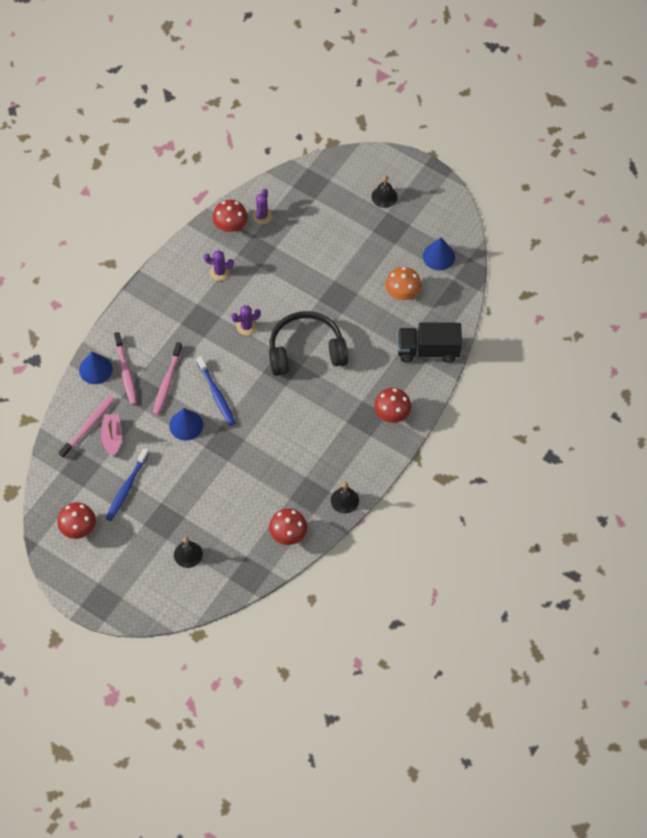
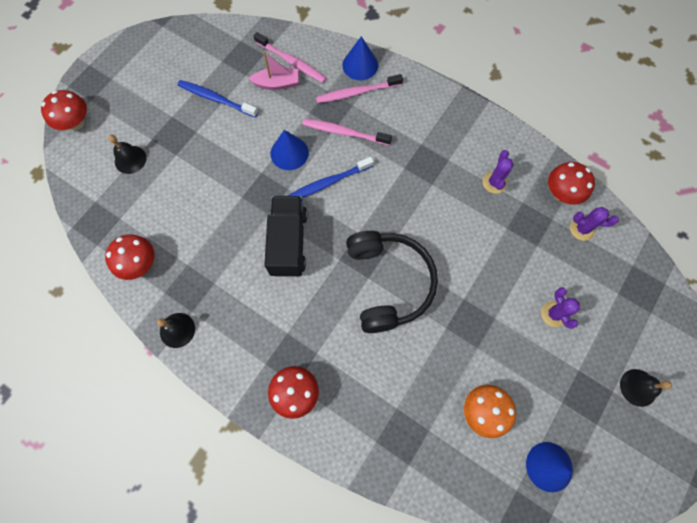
camera: 90 degrees right, 10 degrees up
(78, 528) = (174, 59): red mushroom -> red mushroom (76, 123)
(246, 326) = (420, 213): purple cactus -> purple cactus (553, 314)
(428, 350) = (393, 446): black truck -> black truck (288, 242)

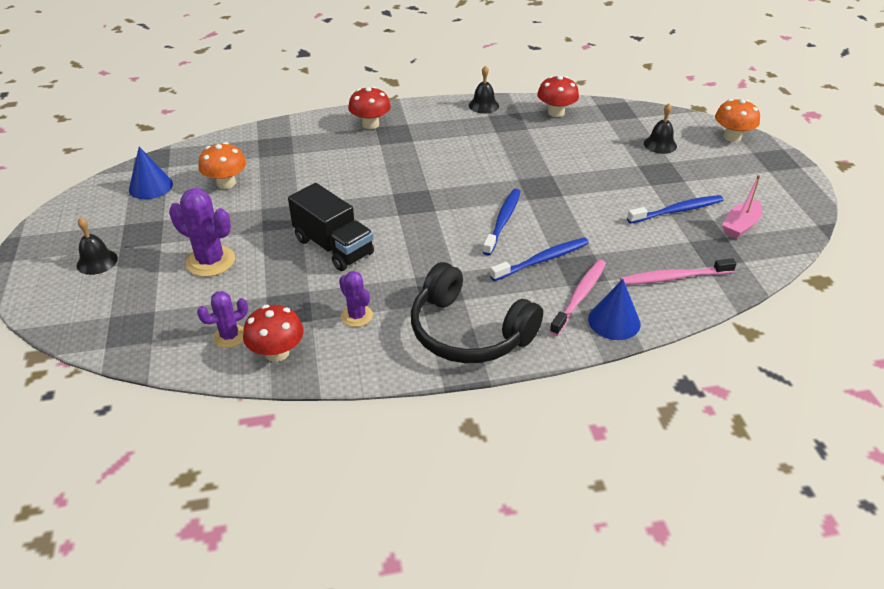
camera: 135 degrees right, 30 degrees down
(76, 123) = (732, 137): red mushroom -> orange mushroom
(277, 83) = (654, 253): pink boat -> pink boat (740, 226)
(288, 242) = (478, 175): black truck -> black truck (333, 247)
(289, 153) = (562, 218): blue cone -> none
(344, 132) = (542, 260): pink toothbrush -> blue toothbrush
(389, 283) = (373, 199): black headphones -> black headphones (468, 332)
(553, 314) = (210, 261): purple cactus -> purple cactus, size x1.63

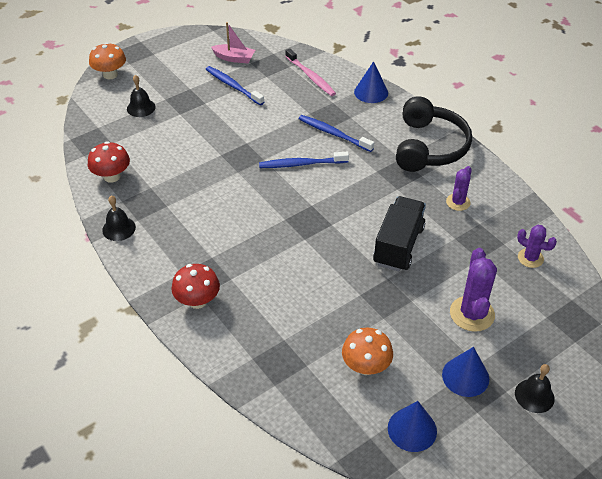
camera: 115 degrees left, 5 degrees up
(158, 230) = (465, 376): none -> blue cone
(277, 353) = (521, 226): red mushroom -> none
(580, 296) = (358, 110): pink toothbrush -> none

